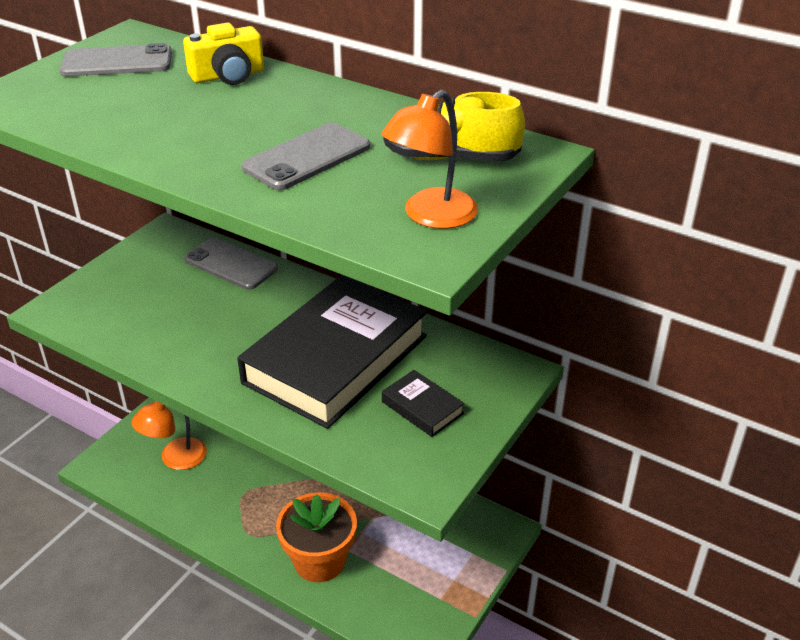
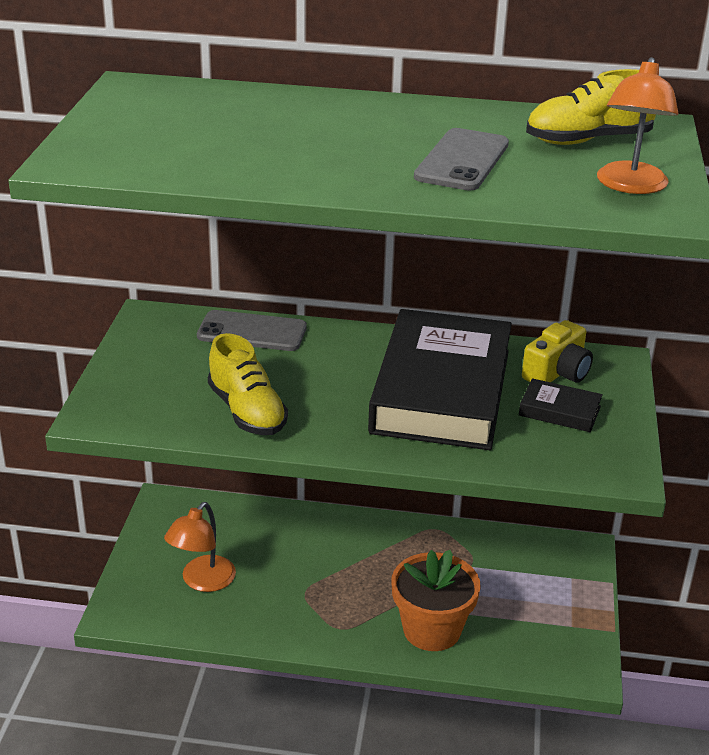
camera: 25 degrees left, 5 degrees down
(117, 62) = (155, 111): grey phone -> none
(165, 336) = (247, 411): none -> yellow shoe
(228, 76) = (290, 106): yellow camera -> yellow camera (557, 372)

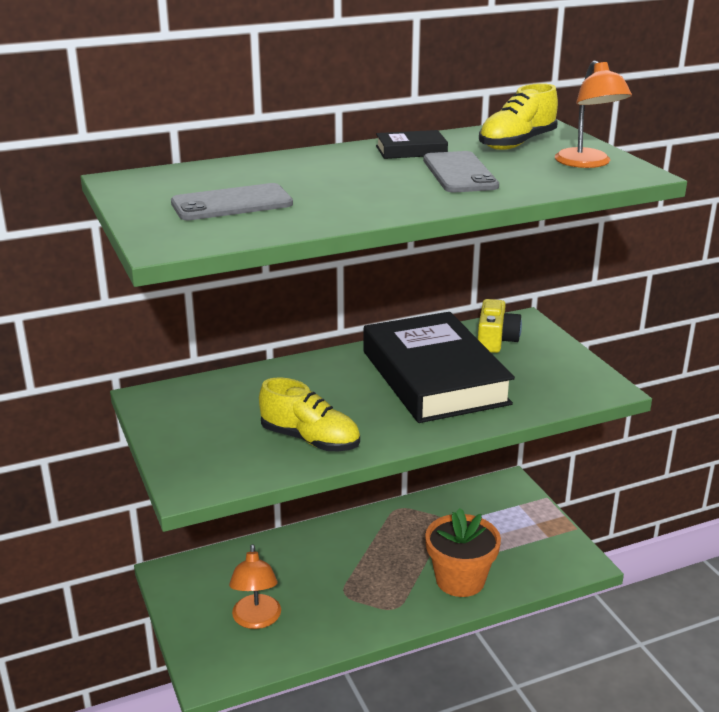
camera: 30 degrees left, 5 degrees down
(252, 332) = (247, 382): grey phone -> grey phone (232, 204)
(559, 411) = (526, 364): black book -> black book (411, 150)

